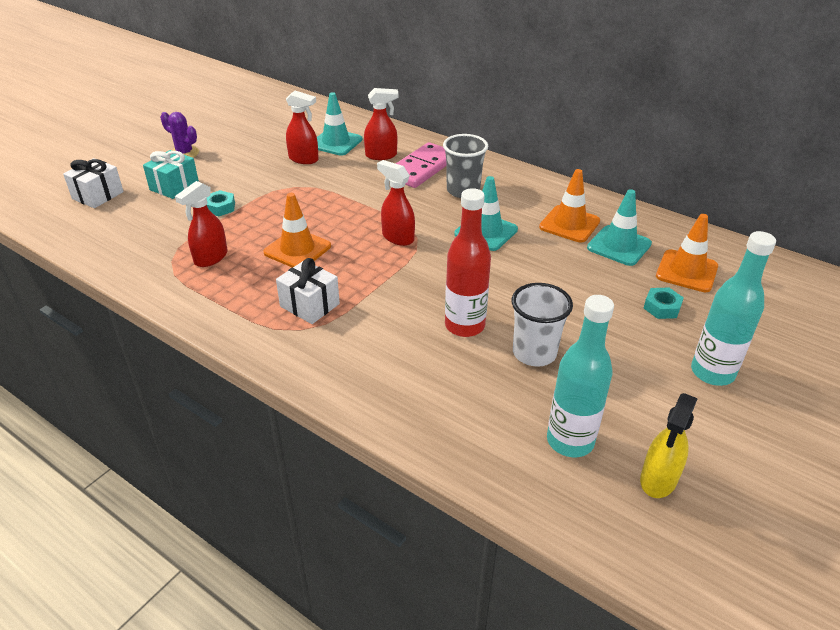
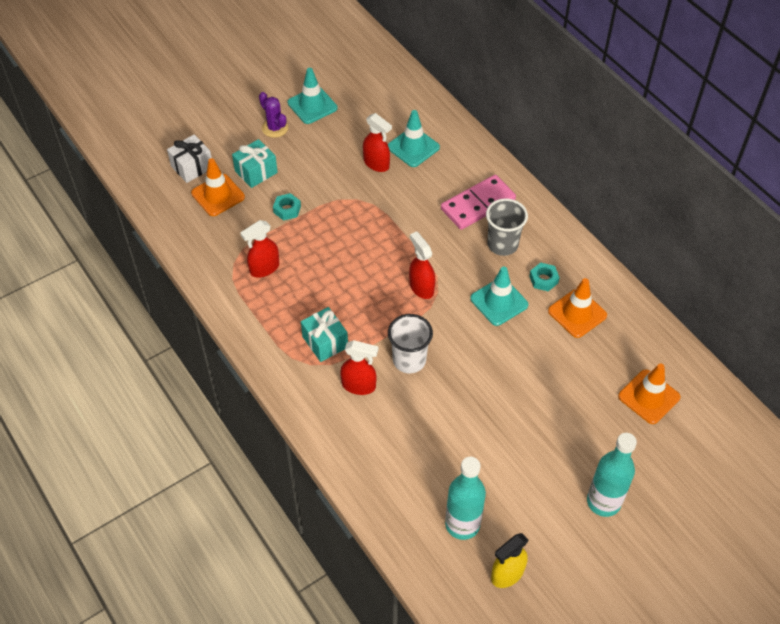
camera: 20 degrees right, 15 degrees up
(297, 249) = (335, 278): orange traffic cone -> orange traffic cone (218, 195)
(310, 305) = (325, 342): white gift -> turquoise gift
(381, 155) = (448, 177): red spray bottle -> red spray bottle (359, 386)
(464, 326) = (435, 398): red bottle -> none
(534, 353) = (476, 441): white cup -> white cup (409, 360)
(619, 246) = (607, 351): turquoise traffic cone -> turquoise traffic cone (312, 105)
(662, 307) = (603, 428): turquoise nut -> turquoise nut (543, 279)

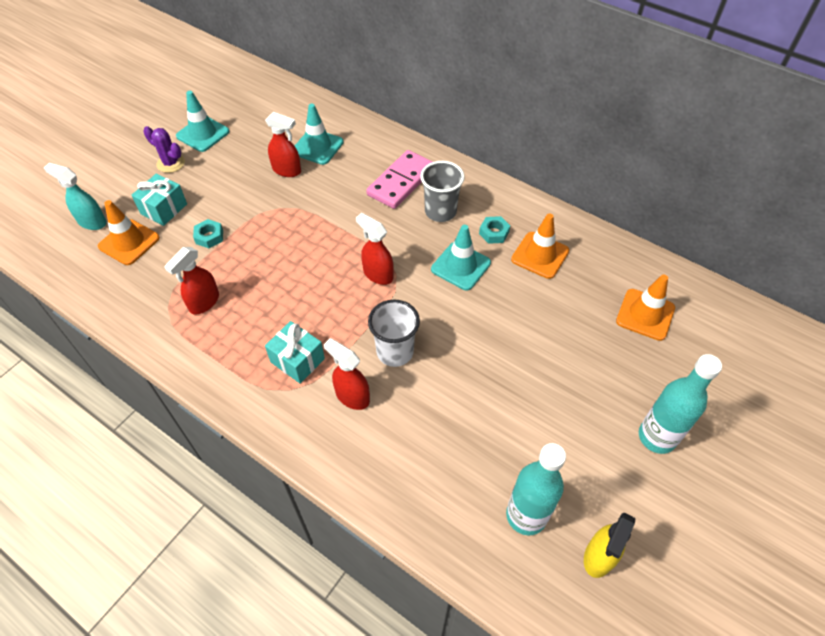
camera: 20 degrees left, 0 degrees up
(192, 167) = (92, 222): white gift -> turquoise spray bottle
(359, 386) = (352, 396): red spray bottle -> red spray bottle turned 135 degrees counterclockwise

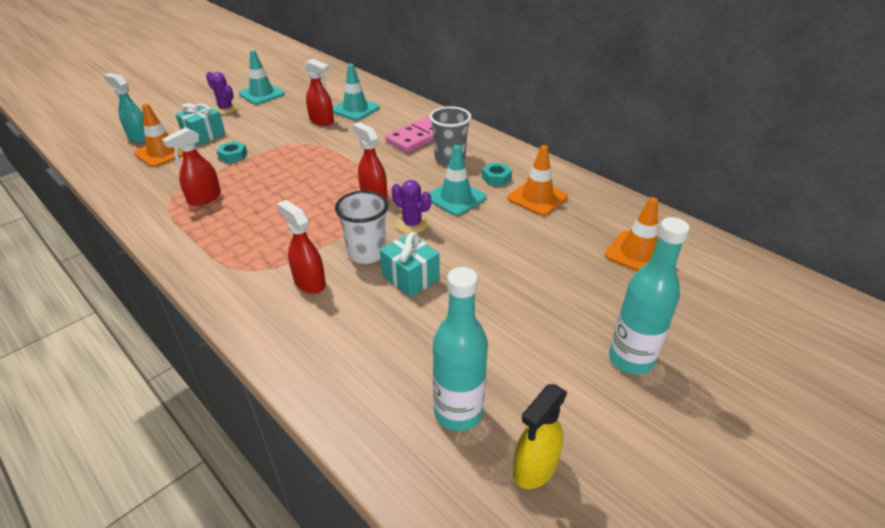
camera: 10 degrees right, 15 degrees down
(297, 360) = (269, 248): turquoise gift -> turquoise gift (410, 277)
(427, 307) = (412, 224): none -> purple cactus

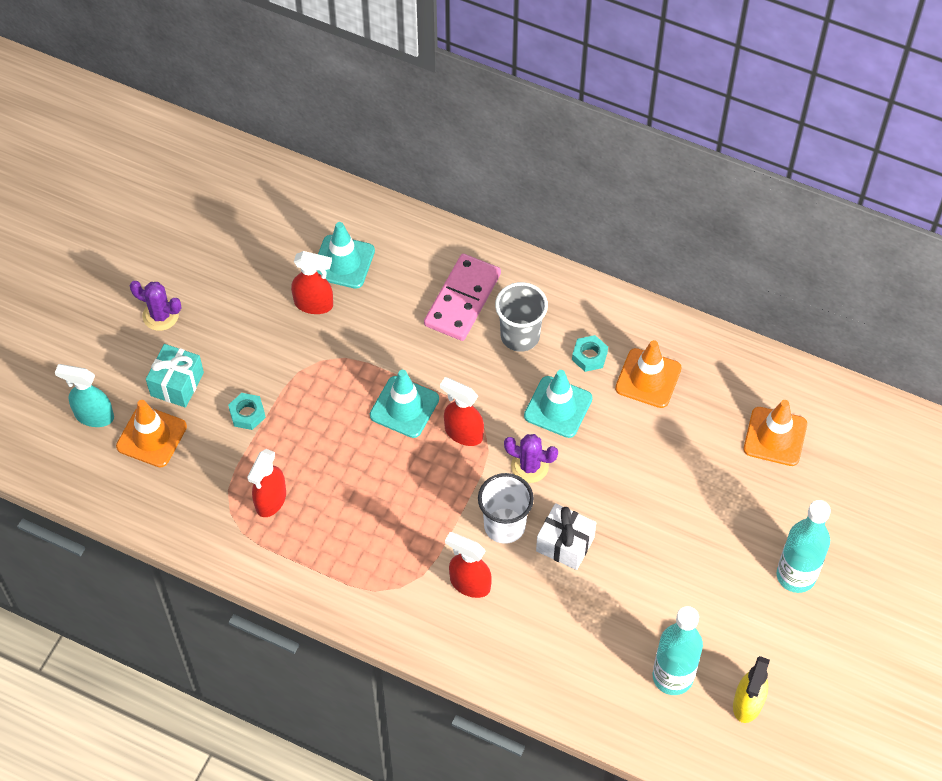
camera: 20 degrees left, 20 degrees up
(262, 94) = (186, 264): turquoise traffic cone -> turquoise traffic cone (404, 407)
(410, 277) = (565, 544): turquoise gift -> white gift

